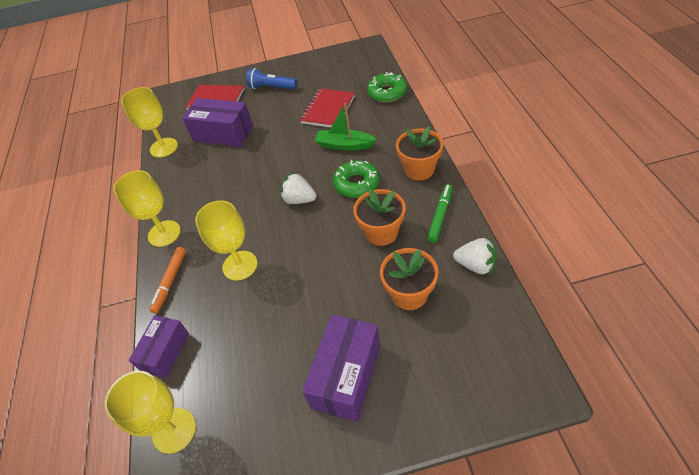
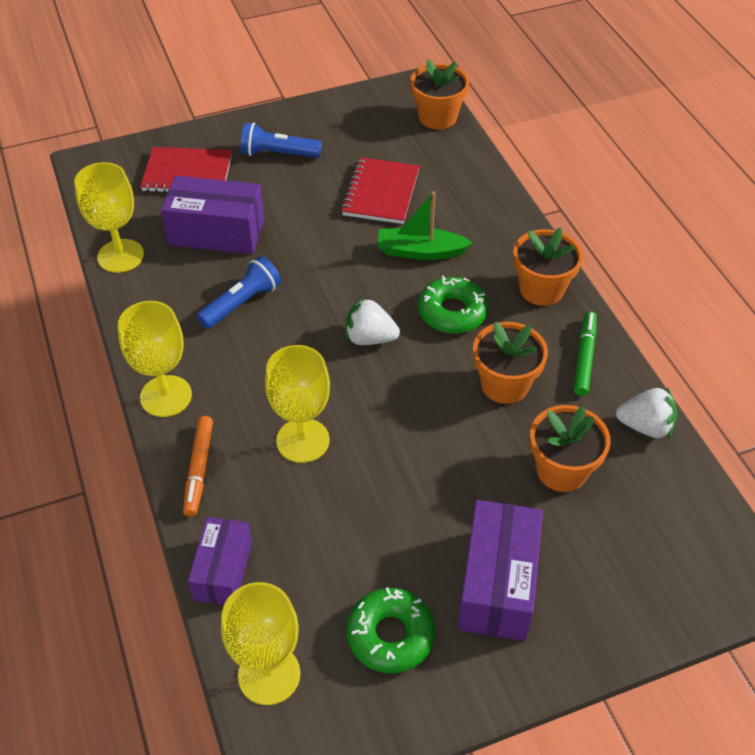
camera: 15 degrees left, 0 degrees up
(226, 176) = (242, 303): none -> blue flashlight
(374, 64) = (437, 117): none -> orange flower pot
(387, 93) = (468, 166): green donut -> green donut (390, 635)

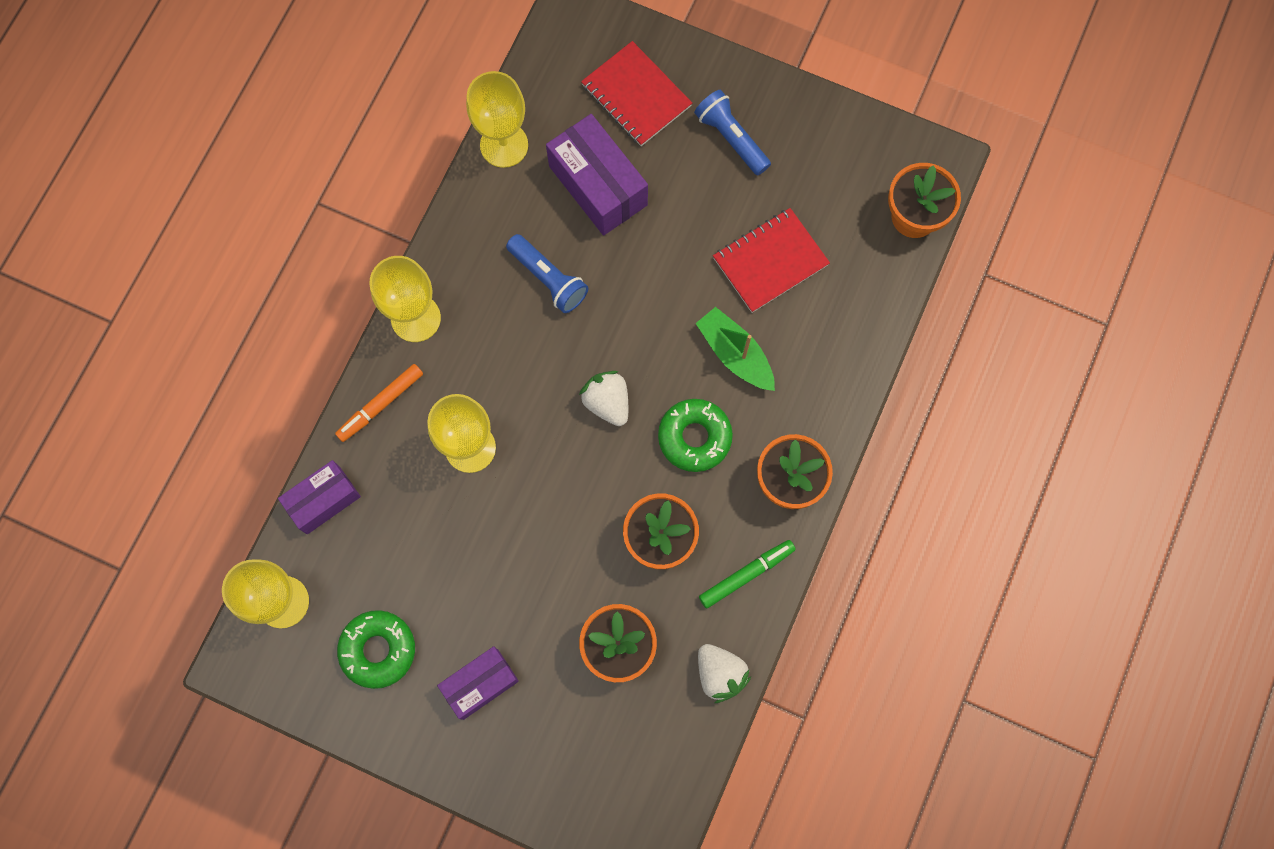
camera: 45 degrees right, 25 degrees up
(242, 303) = (548, 279): blue flashlight -> blue flashlight turned 45 degrees clockwise
(497, 584) = (480, 684): purple box -> purple box, size x0.65

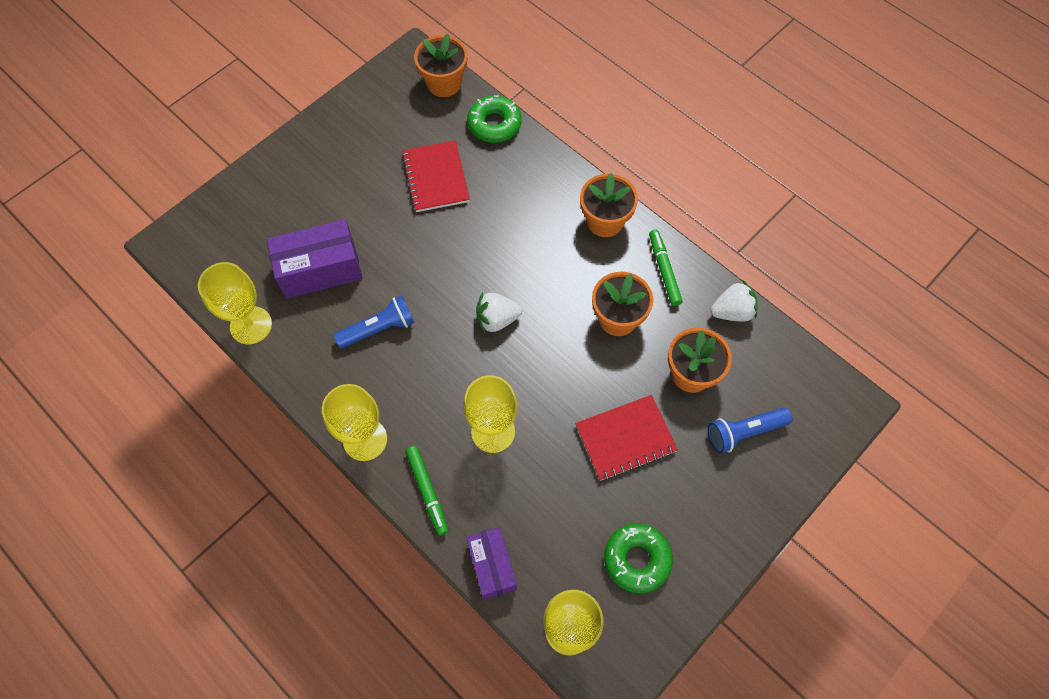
camera: 70 degrees left, 10 degrees down
(380, 404) = (427, 491): orange marker -> green marker
(480, 684) = (690, 485): purple box -> none
(636, 96) = (261, 220): red notebook -> red notebook (625, 438)
(694, 437) = (548, 270): green donut -> green donut (494, 124)
(731, 138) = (329, 170): blue flashlight -> blue flashlight (744, 432)
(735, 354) = (496, 223): green boat -> none

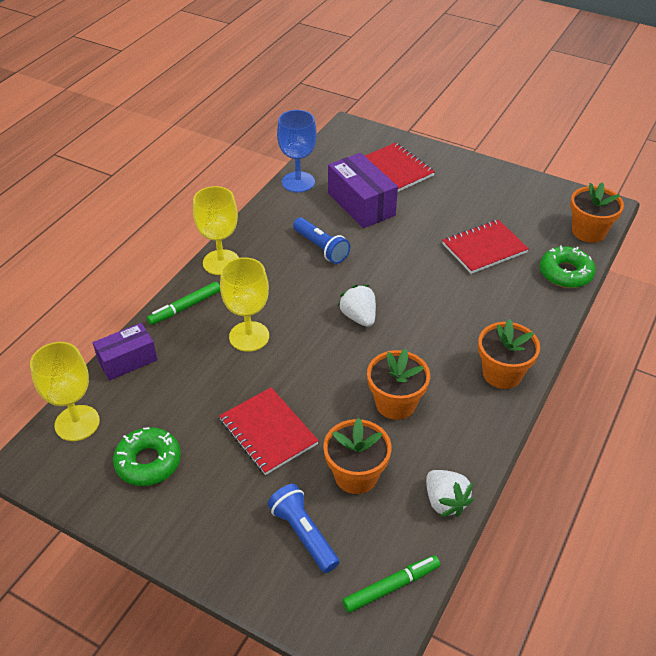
camera: 75 degrees right, 20 degrees down
(251, 325) = (298, 182): yellow goblet -> blue goblet
(271, 216) = (396, 169): none -> red notebook
(664, 270) = (468, 432): green marker -> green marker (391, 587)

